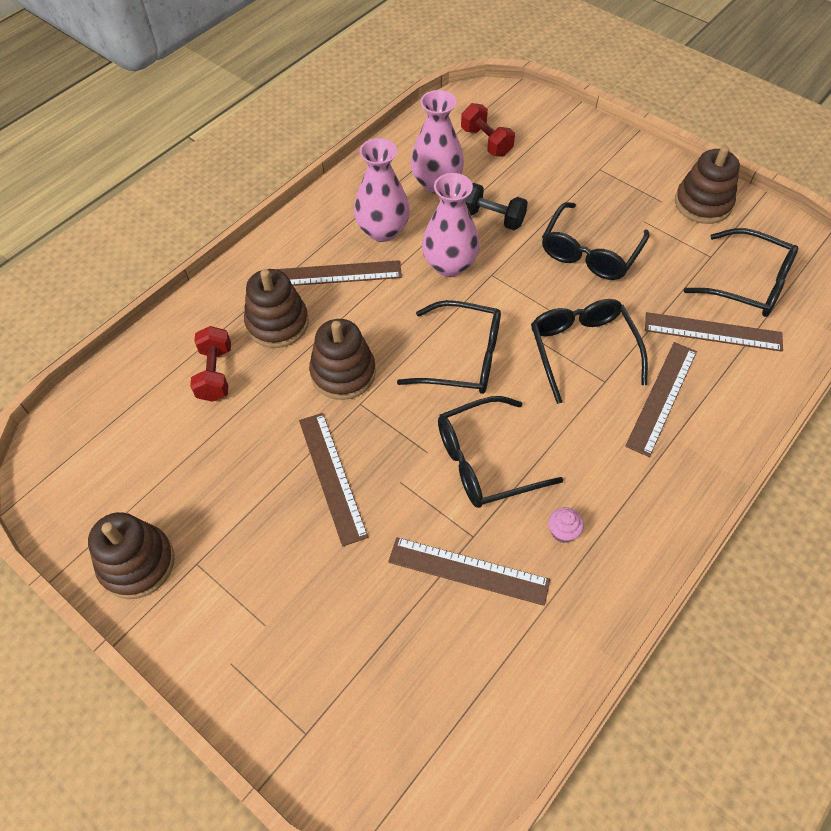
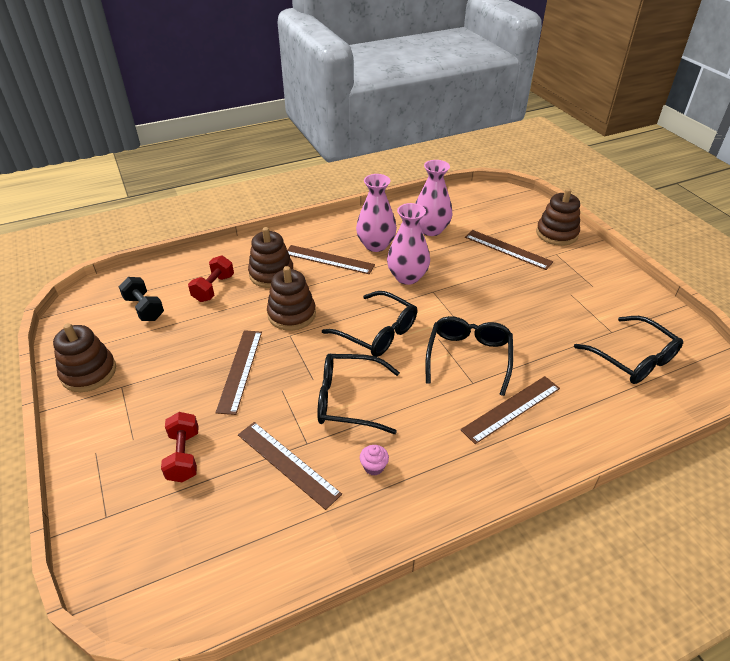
camera: 25 degrees right, 15 degrees down
(486, 142) = (482, 217): red dumbbell -> red dumbbell (184, 456)
(492, 218) = (456, 260): black dumbbell -> black dumbbell (144, 308)
(589, 252) = (515, 300): black glasses -> none
(702, 204) = (626, 297): brown stacking toy -> brown stacking toy (556, 234)
(713, 332) = (582, 380): brown ruler -> brown ruler (507, 249)

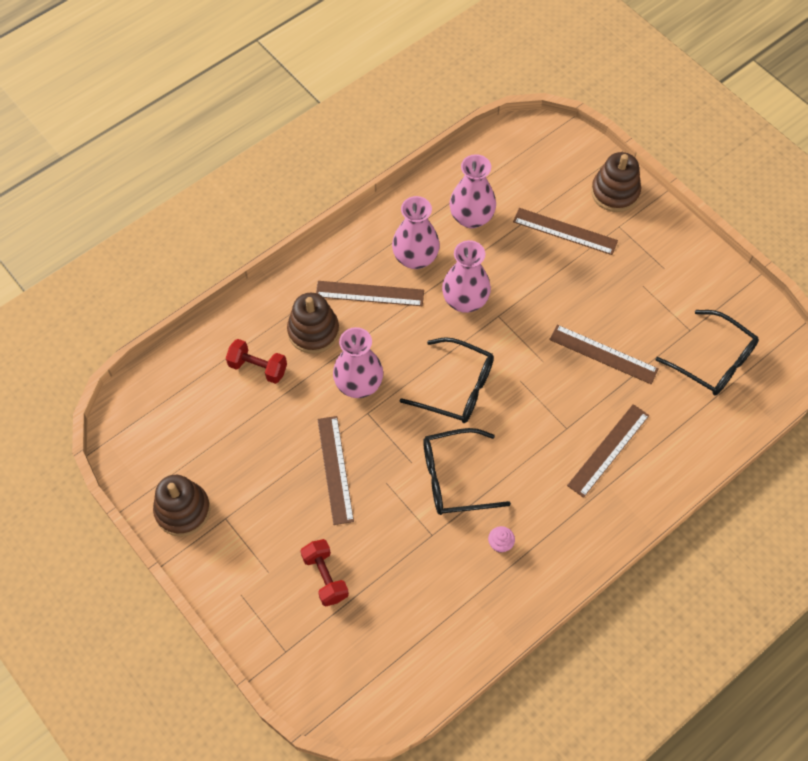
camera: 15 degrees left, 20 degrees up
(144, 308) = (195, 415): black dumbbell -> none
(213, 288) = (258, 367): red dumbbell -> red dumbbell turned 75 degrees counterclockwise
(288, 463) = (423, 560): brown ruler -> brown ruler (603, 354)
(291, 314) = (359, 384): brown stacking toy -> pink vase
(468, 357) = (555, 397): black glasses -> none

